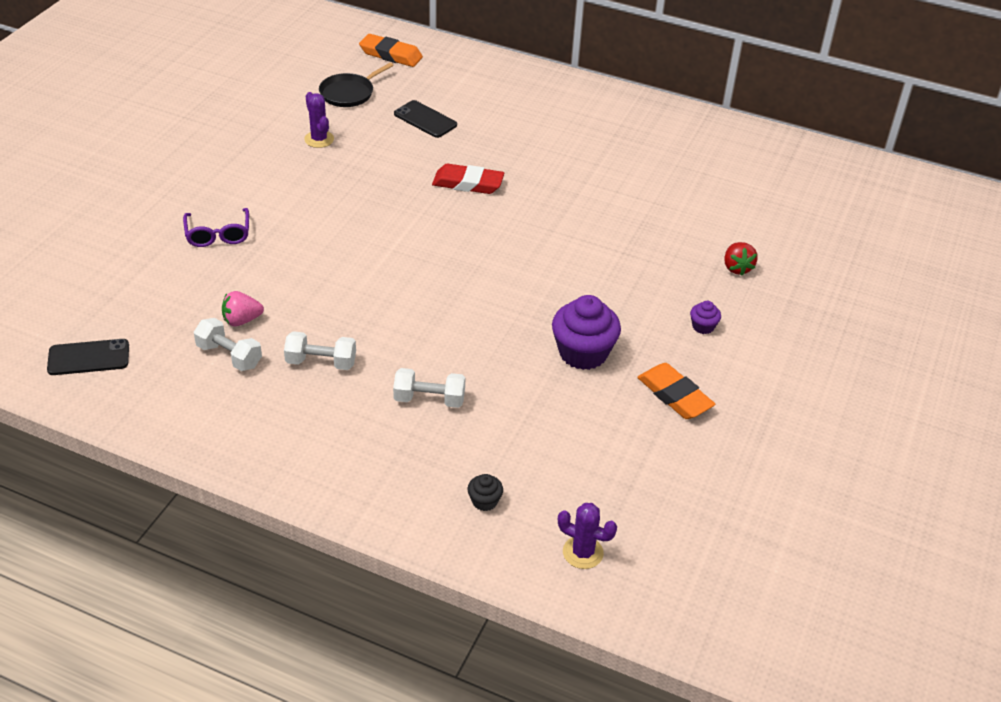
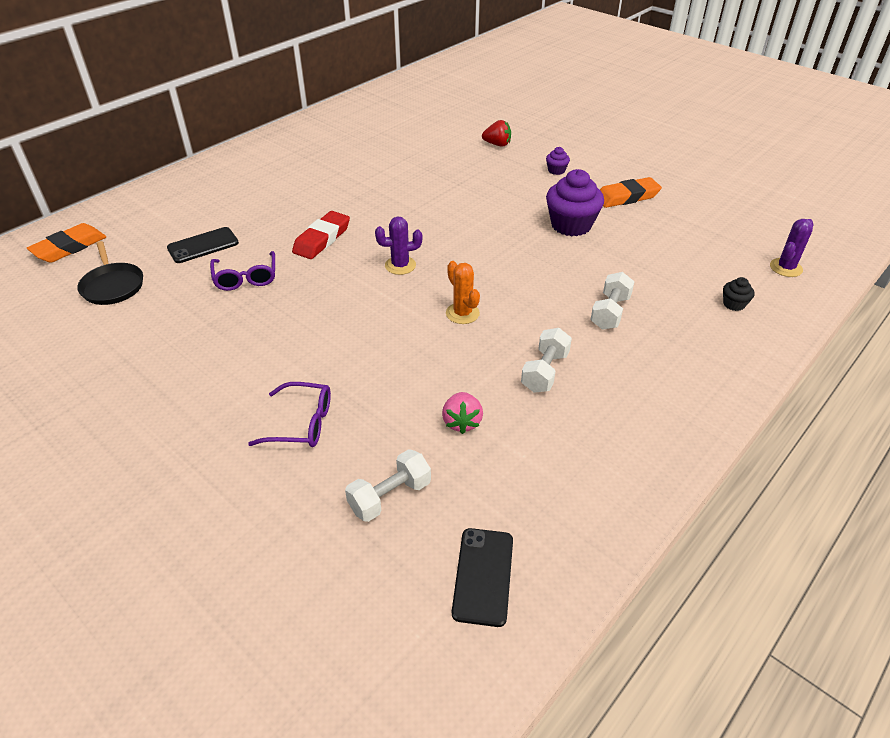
camera: 70 degrees left, 0 degrees up
(229, 356) = (516, 439): white dumbbell -> white dumbbell (390, 496)
(319, 139) = (179, 319): purple cactus -> purple cactus (400, 265)
(388, 156) = (246, 278): none -> purple glasses
(388, 296) = (462, 313): none -> orange cactus

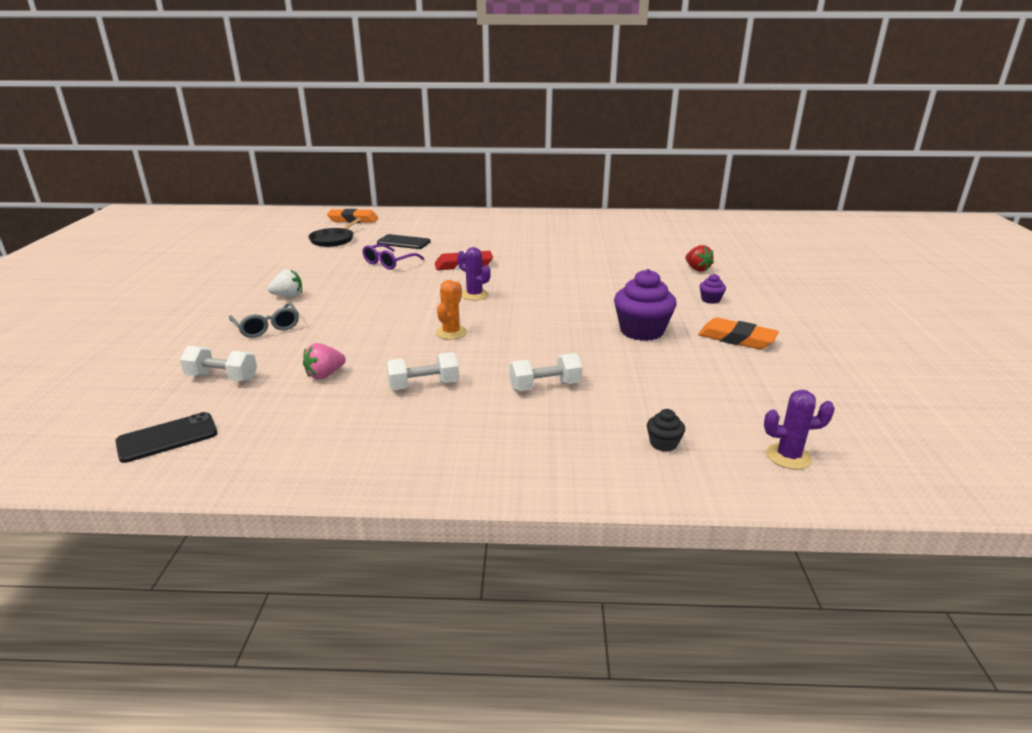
camera: 50 degrees right, 15 degrees down
(236, 379) = (288, 296): none -> white strawberry
(302, 423) = (267, 327): purple glasses -> grey glasses

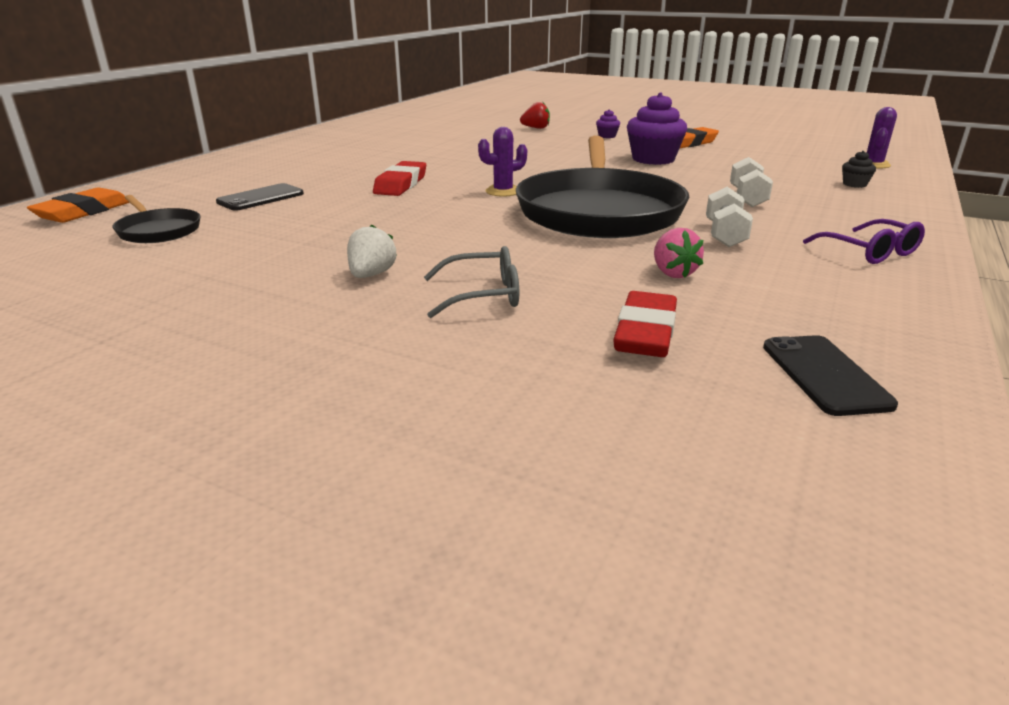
camera: 65 degrees left, 0 degrees up
(222, 378) = (645, 332): white dumbbell -> red eraser
(389, 263) = (329, 212): purple glasses -> purple glasses (870, 252)
(451, 332) = (599, 211): orange cactus -> black pan

